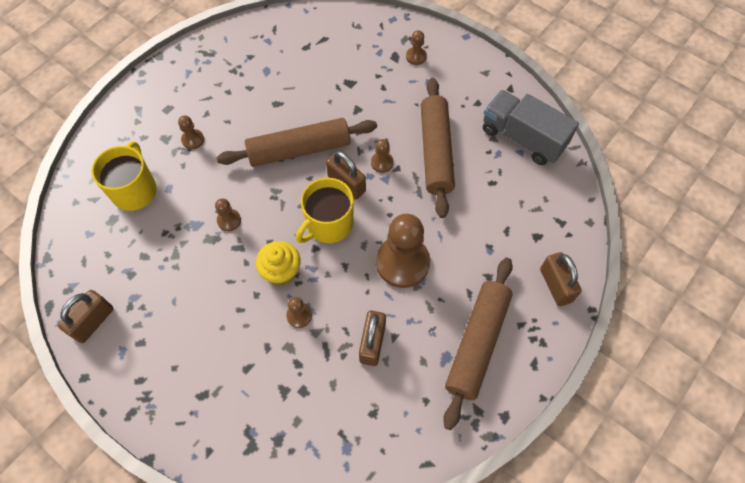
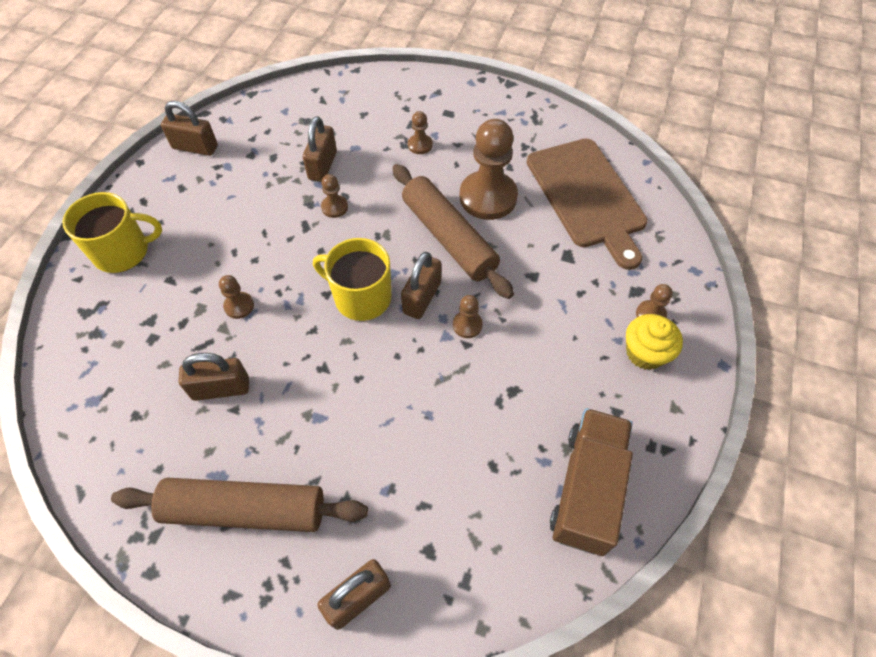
camera: 70 degrees right, 5 degrees down
(135, 190) = (342, 124): yellow mug -> yellow mug (123, 252)
(177, 218) = (322, 166): none -> brown padlock
(281, 271) = (288, 272): yellow cupcake -> yellow cupcake (645, 353)
(302, 51) = (587, 196): none -> brown cutting board
(402, 262) = (334, 389): brown pawn -> brown pawn (488, 197)
(435, 152) = (510, 381): brown rolling pin -> none
(522, 138) = (587, 489): grey truck -> brown truck

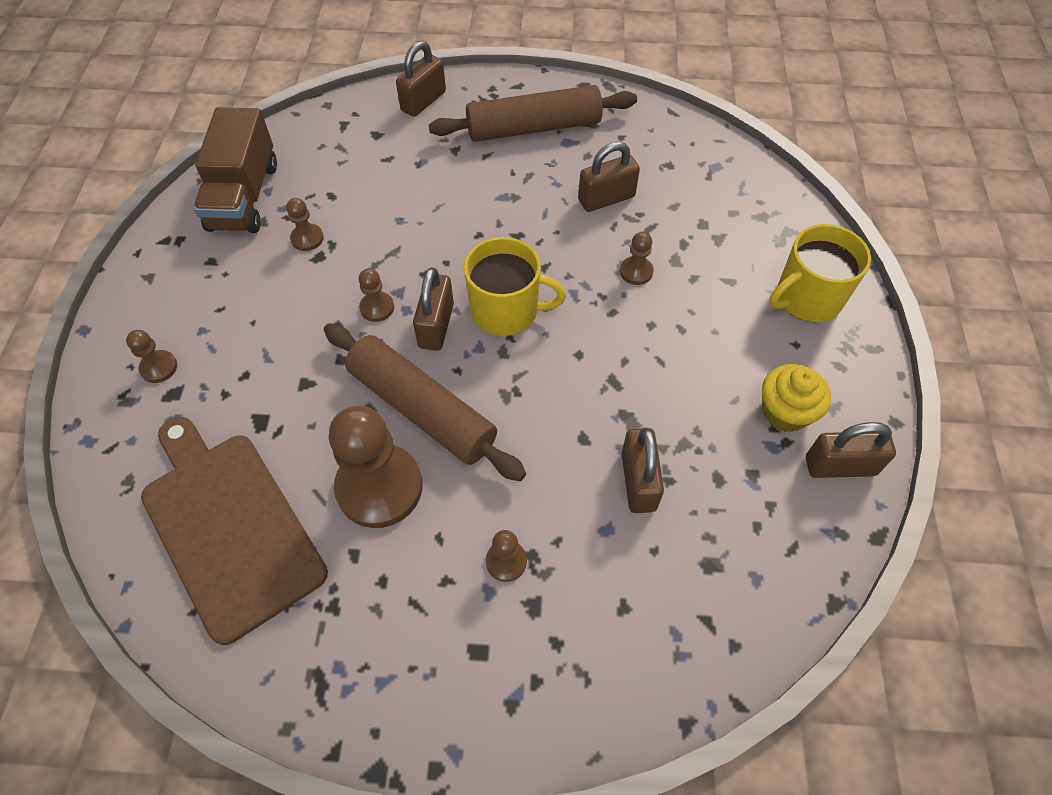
camera: 165 degrees right, 0 degrees up
(334, 207) = (589, 417): brown pawn -> brown pawn (307, 238)
(645, 353) = (172, 323): yellow cupcake -> yellow cupcake (785, 412)

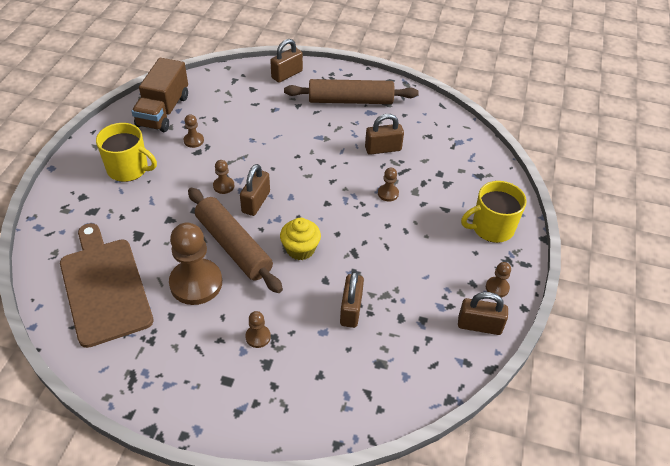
camera: 10 degrees right, 10 degrees down
(159, 367) = (88, 196): brown pawn -> brown pawn (497, 288)
(506, 310) = (300, 201): yellow mug -> yellow mug (128, 169)
(785, 412) = (455, 289): yellow cupcake -> yellow cupcake (300, 249)

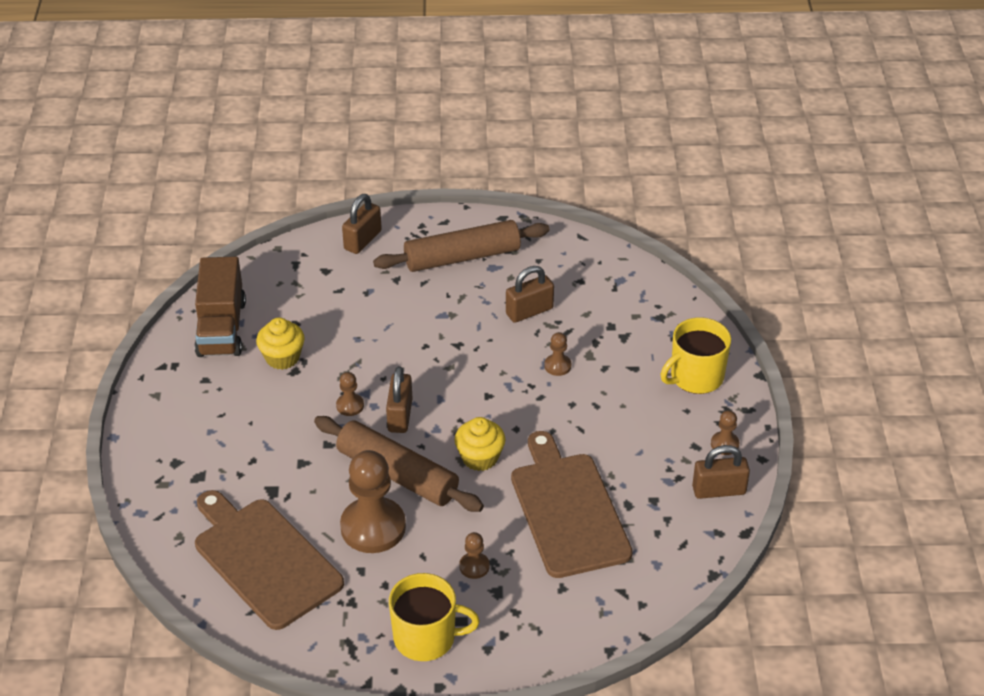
camera: 15 degrees left, 5 degrees down
(128, 169) = (216, 413): yellow mug -> yellow mug (426, 638)
(193, 140) = (282, 357): brown pawn -> yellow cupcake
(351, 310) = (568, 510): brown padlock -> brown cutting board

